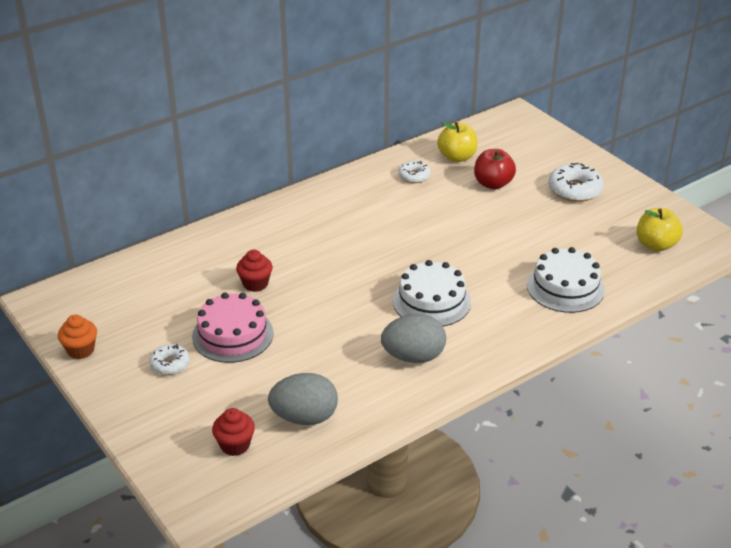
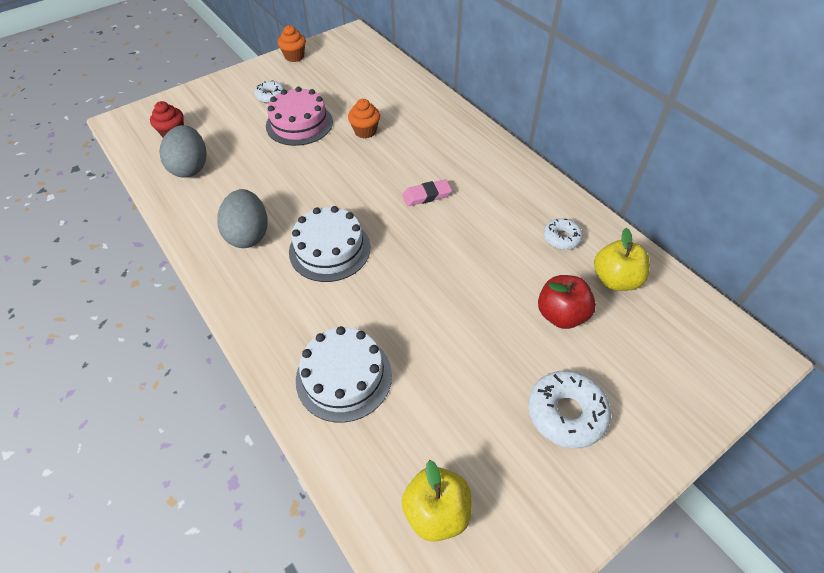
camera: 90 degrees right, 15 degrees up
(255, 284) = (365, 131): red cupcake -> orange cupcake
(360, 244) = (426, 195): none -> pink eraser

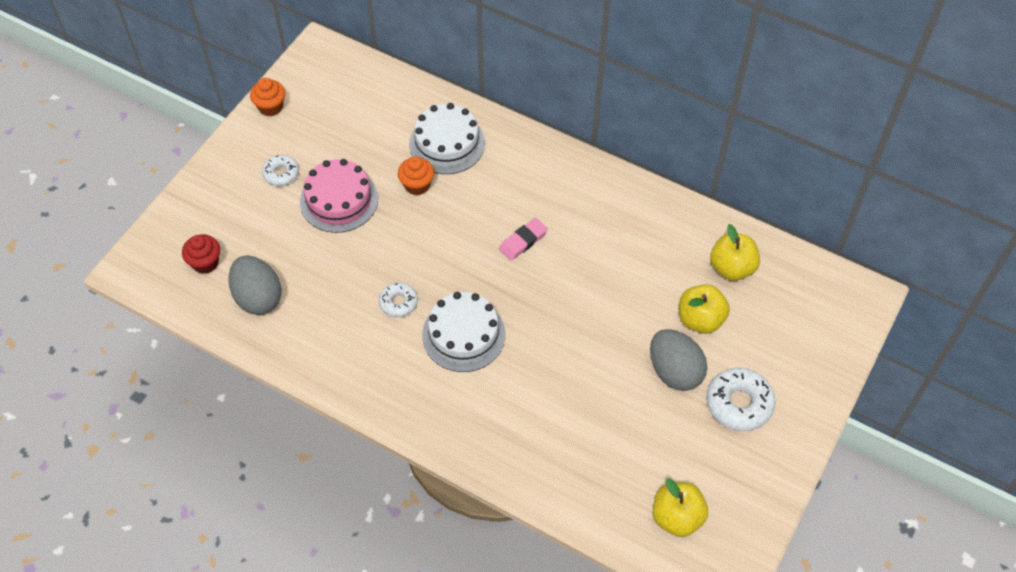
camera: 25 degrees left, 5 degrees up
(248, 234) = (374, 349): grey egg -> grey egg (674, 371)
(344, 377) = (548, 447): white cake -> white cake (447, 143)
(561, 238) = (669, 242): white donut -> white donut (398, 303)
(561, 315) = (700, 319): red apple -> yellow apple

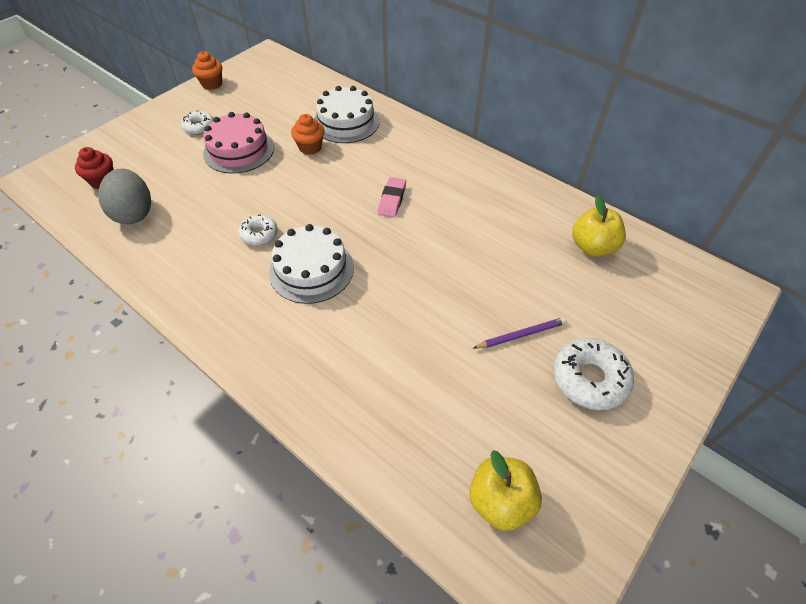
camera: 10 degrees right, 5 degrees down
(523, 241) = (392, 200): pink eraser -> pink eraser turned 45 degrees counterclockwise
(674, 371) = (521, 335): grey egg -> purple pencil
(700, 319) = (555, 289): yellow apple -> none

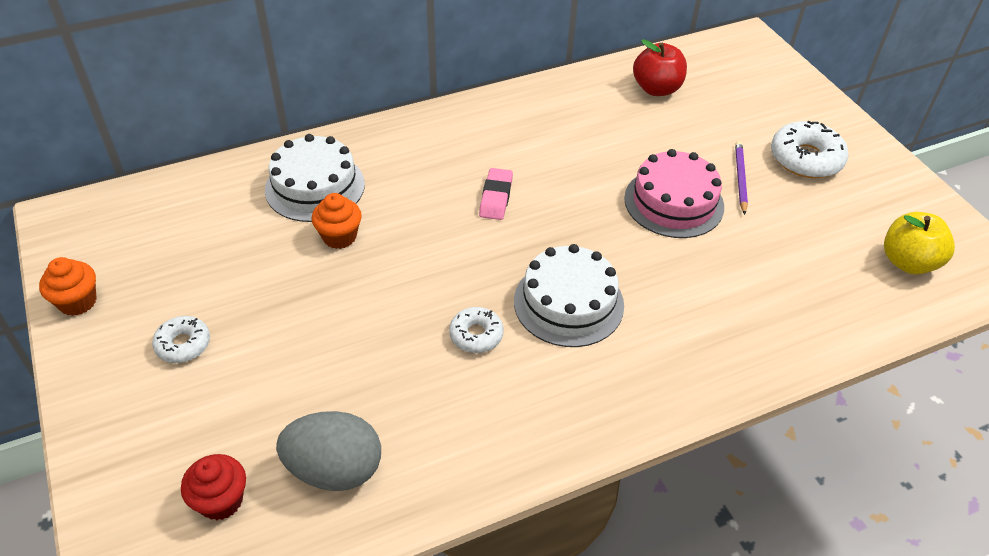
camera: 65 degrees left, 5 degrees down
(239, 150) = (282, 311): pink cake -> pink cake (674, 202)
(392, 200) = (496, 197): pink eraser -> pink eraser turned 60 degrees clockwise
(592, 247) = (656, 89): yellow apple -> red apple

